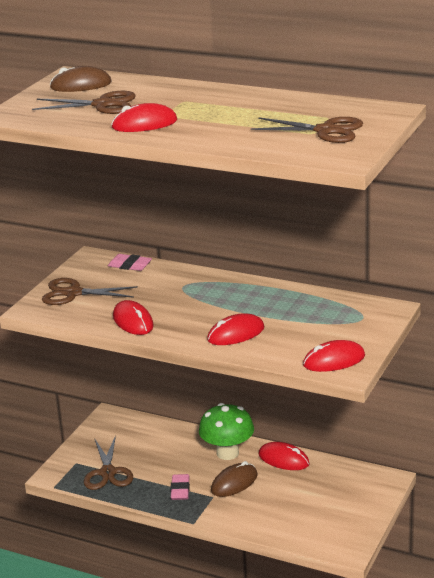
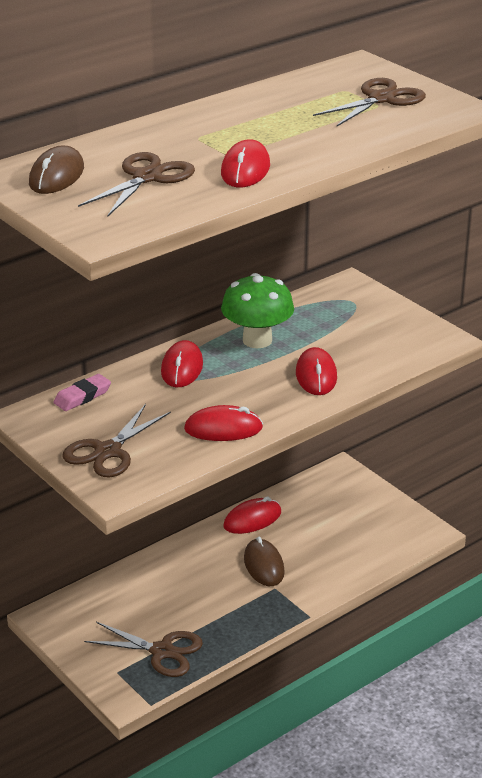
camera: 65 degrees left, 5 degrees up
(180, 490) = (243, 607): pink eraser -> none
(227, 453) = (206, 552): green mushroom -> green mushroom (257, 340)
(334, 360) = (421, 340): red mouse -> red mouse (182, 368)

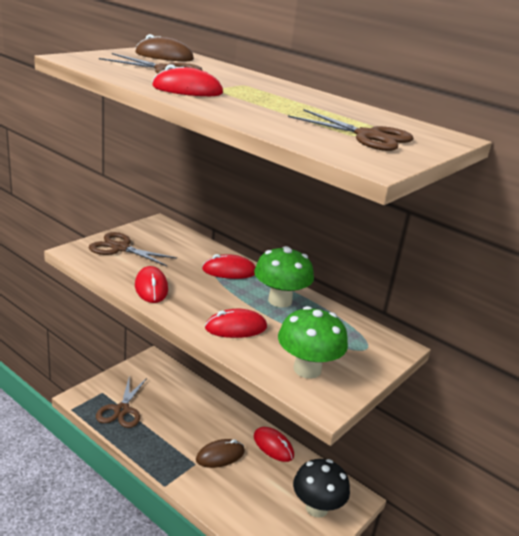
camera: 75 degrees right, 5 degrees down
(82, 396) = (184, 239): pink eraser -> none
(352, 501) = (316, 508): none -> black mushroom
(392, 341) = (307, 369): none -> green mushroom

